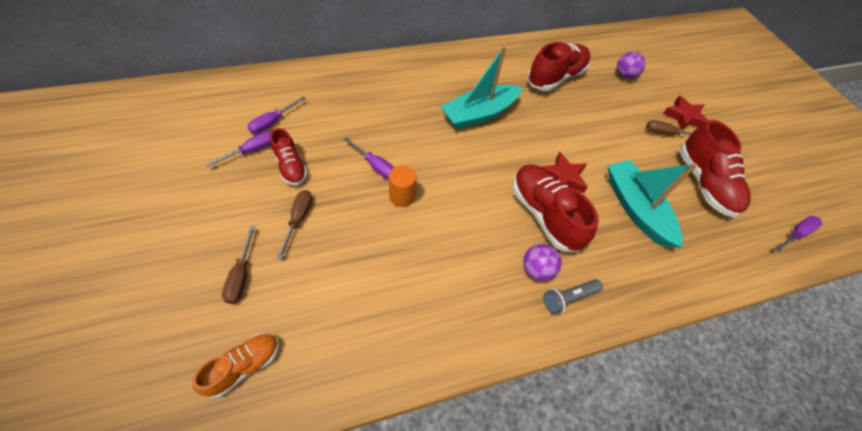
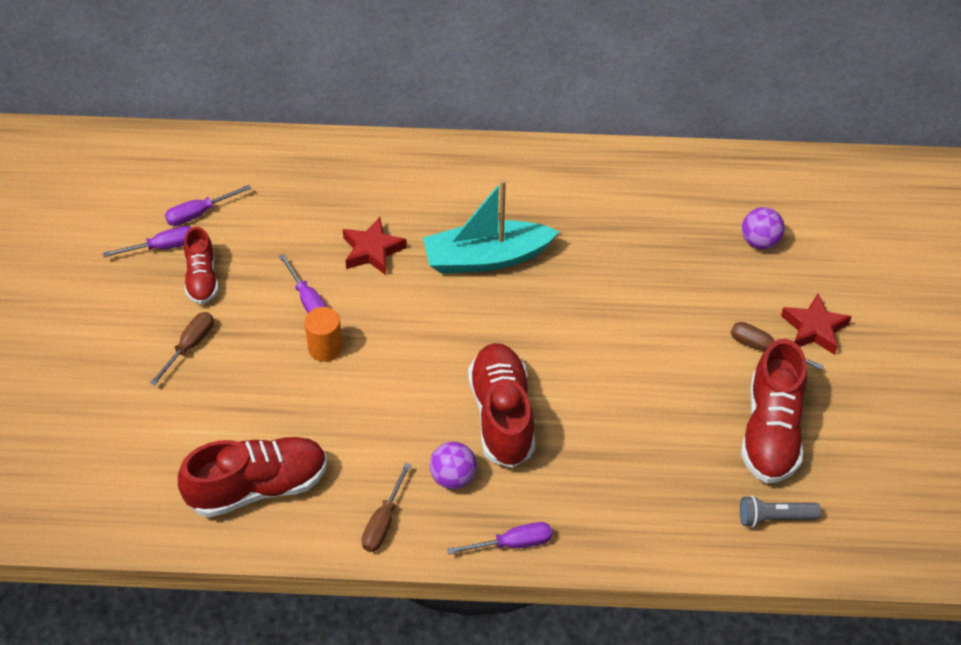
camera: 25 degrees right, 5 degrees down
(241, 275) = (106, 394): brown screwdriver -> brown screwdriver (383, 522)
(244, 366) = (84, 485): orange shoe -> none
(555, 77) = (639, 223): red shoe -> red shoe (258, 487)
(563, 177) = (559, 374): red star -> red star (372, 251)
(568, 298) = (475, 519): grey flashlight -> grey flashlight (774, 517)
(635, 208) = (638, 439): turquoise boat -> none
(795, 234) = (861, 532): purple screwdriver -> purple screwdriver (512, 544)

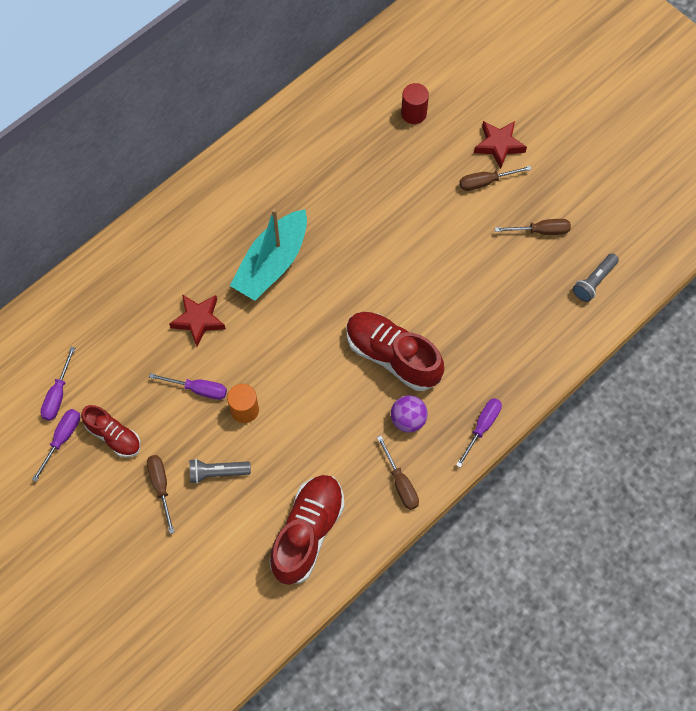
camera: 45 degrees left, 15 degrees up
(245, 375) = (217, 472): none -> grey flashlight
(760, 241) = (413, 113): purple ball -> red cylinder
(771, 431) = (541, 231): red shoe -> brown screwdriver

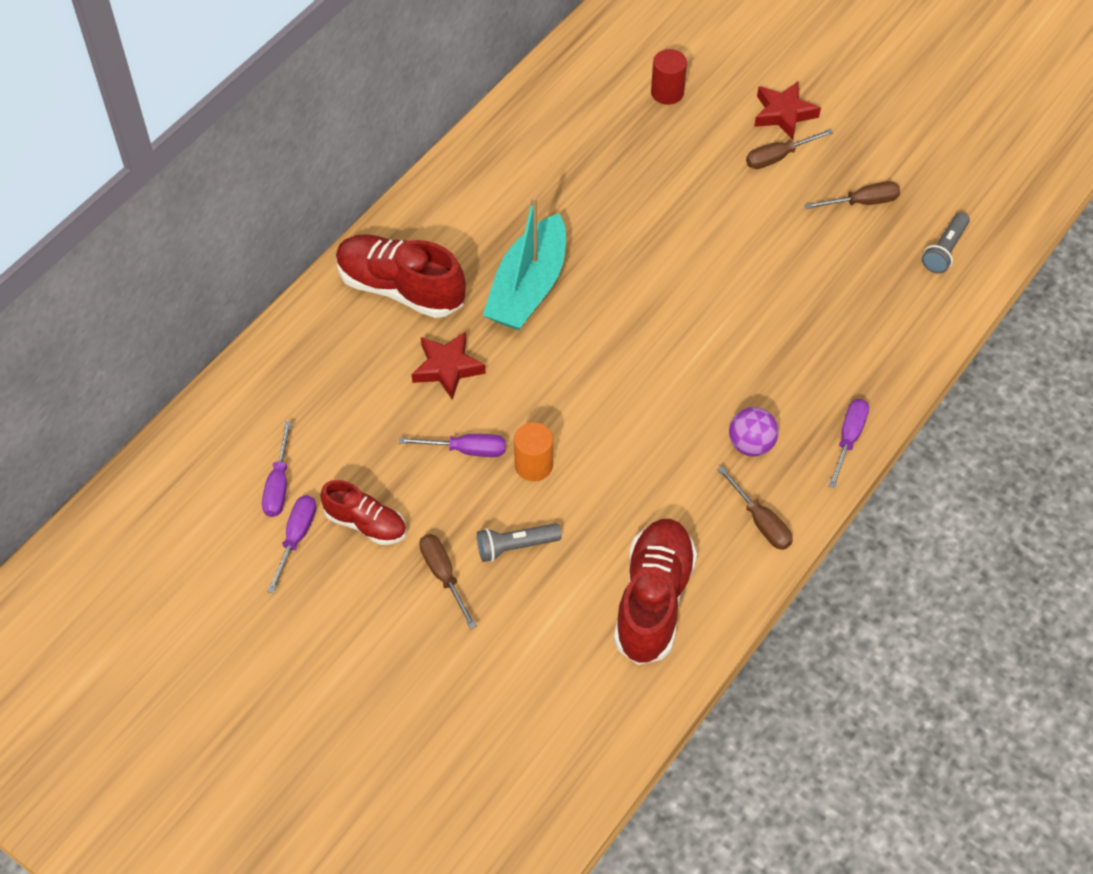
camera: 10 degrees left, 10 degrees down
(392, 356) = (711, 373): red shoe -> red shoe (400, 288)

